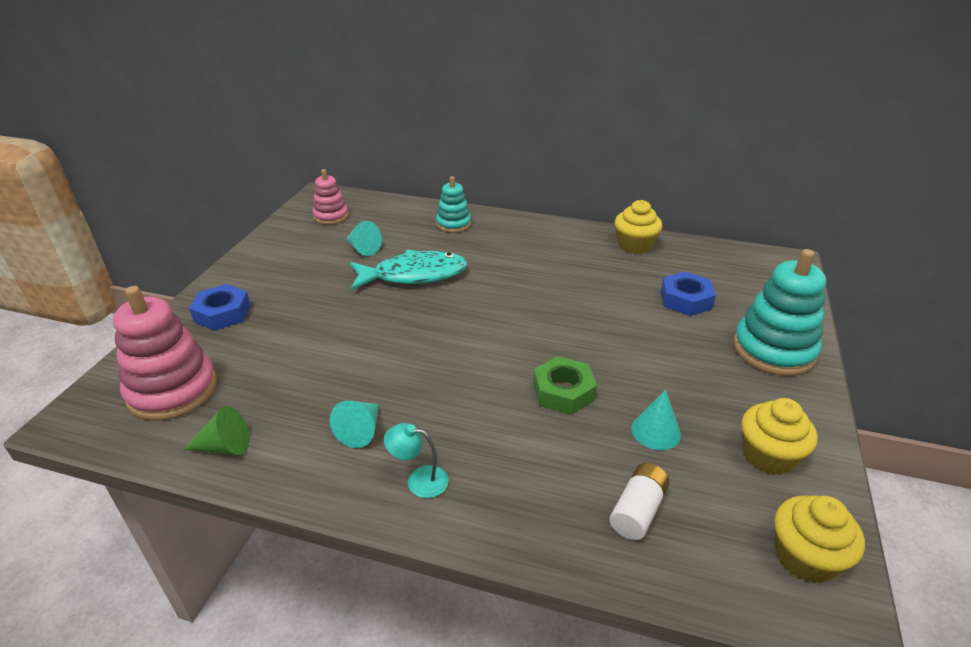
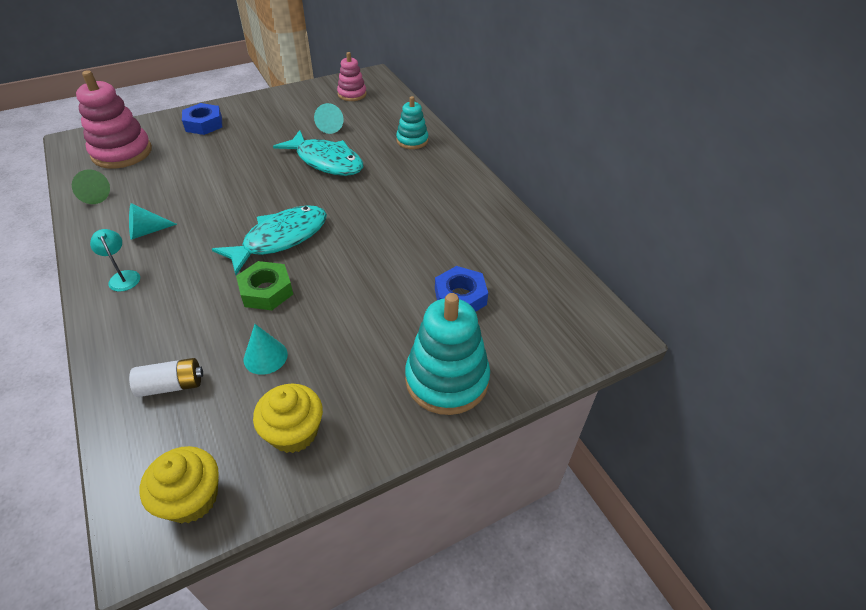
camera: 45 degrees right, 10 degrees up
(496, 350) = (280, 239): none -> turquoise fish
(634, 245) = (507, 233): yellow cupcake -> none

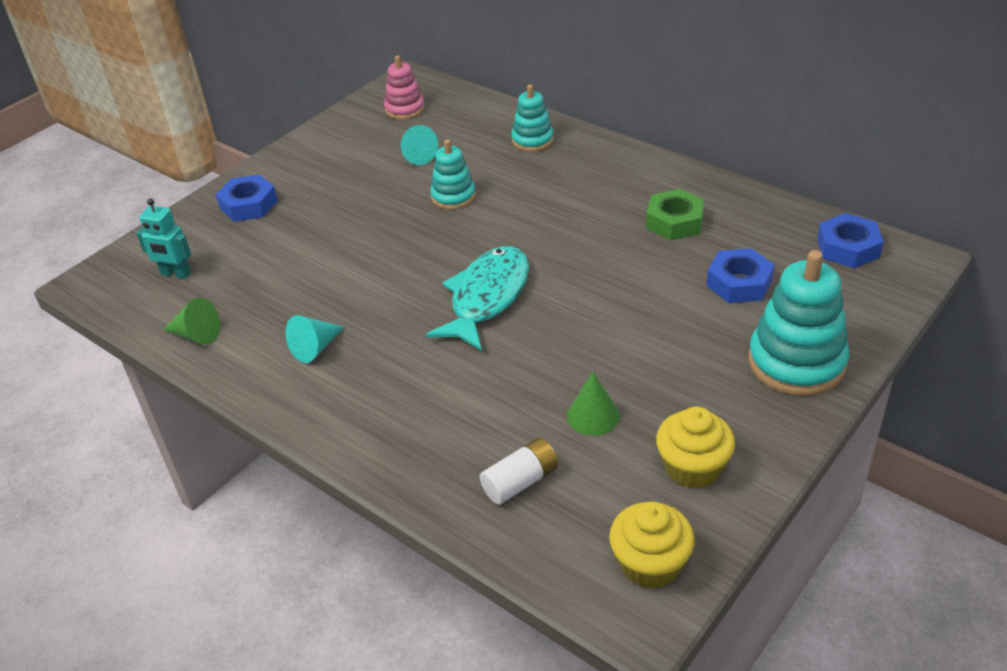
camera: 20 degrees left, 5 degrees down
(122, 152) = (175, 274): pink stacking toy -> turquoise robot
(123, 276) = (341, 404): turquoise lamp -> none
(265, 356) = (593, 415): turquoise cone -> green cone
(266, 291) = (527, 355): green nut -> green nut (674, 221)
(326, 161) = (453, 197): turquoise fish -> turquoise stacking toy
(567, 302) = (848, 248): none -> blue nut

